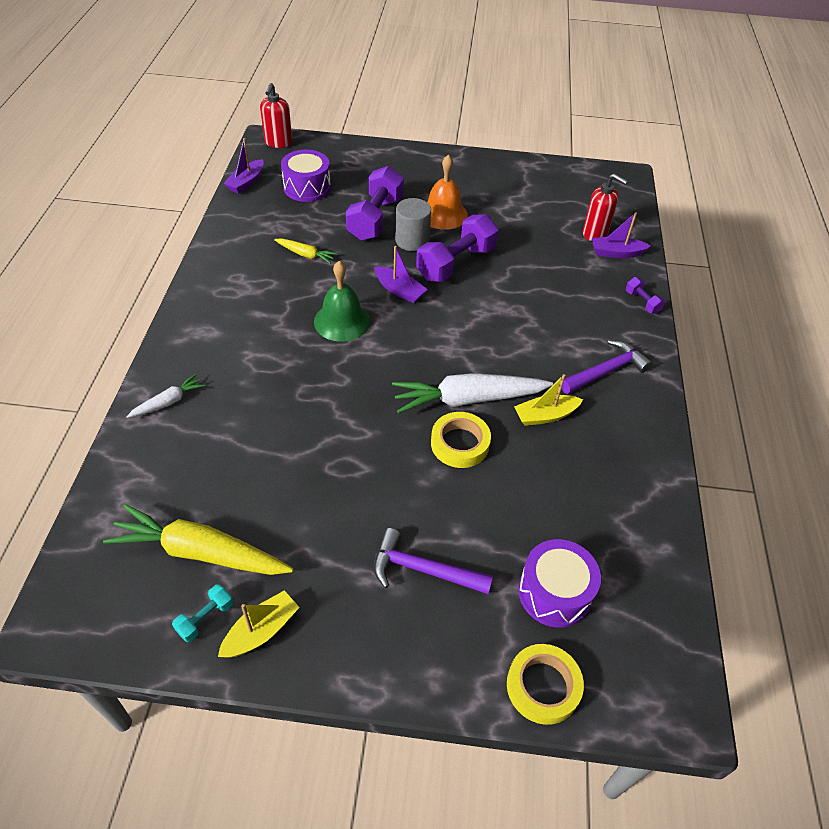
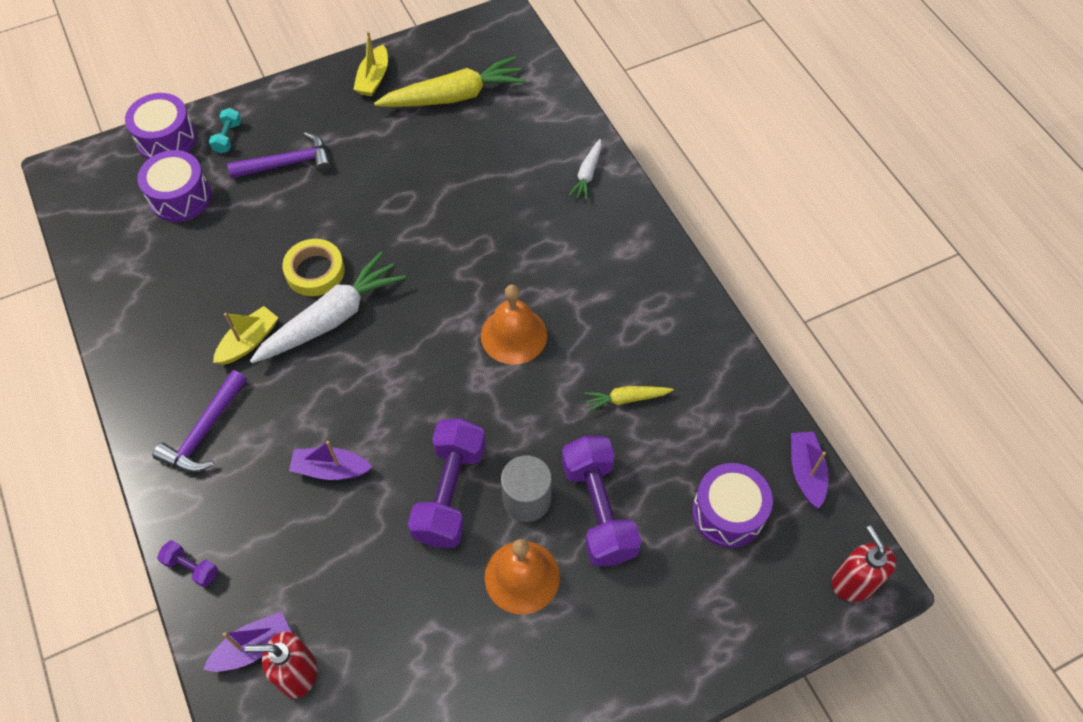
camera: 150 degrees right, 10 degrees up
(205, 618) = (415, 67): turquoise dumbbell -> turquoise dumbbell (228, 137)
(342, 321) = (514, 335): green bell -> orange bell
(399, 290) = (486, 410): purple boat -> purple boat (331, 469)
(543, 686) = (167, 139): yellow tape -> purple drum

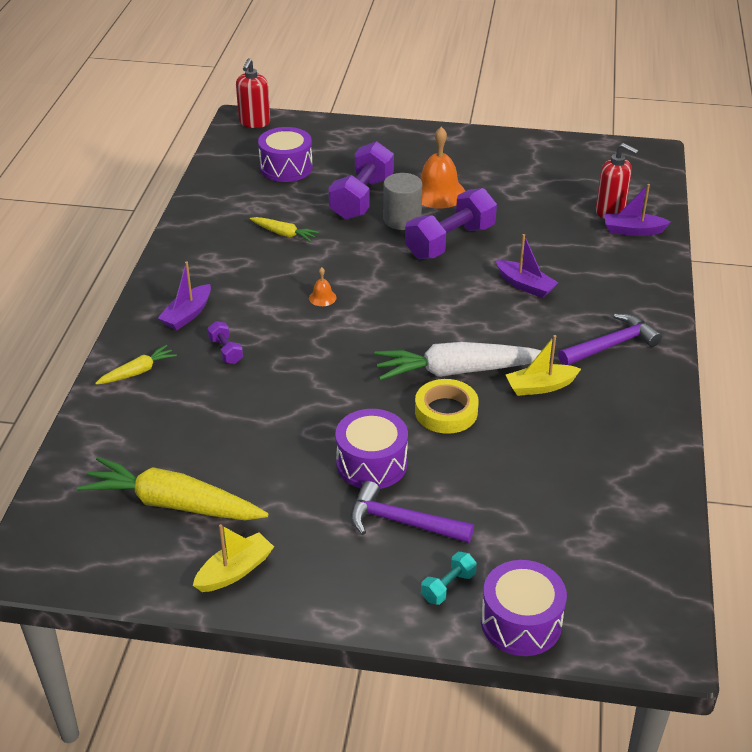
camera: 145 degrees left, 20 degrees down
(180, 197) = (538, 544): purple drum -> purple drum (371, 463)
(191, 567) = (658, 279): purple dumbbell -> purple dumbbell (226, 351)
(514, 335) = (322, 297): orange bell -> orange bell, size x0.45
(587, 174) = (137, 372): white carrot -> yellow carrot
(806, 472) = (219, 163): purple boat -> purple boat (187, 314)

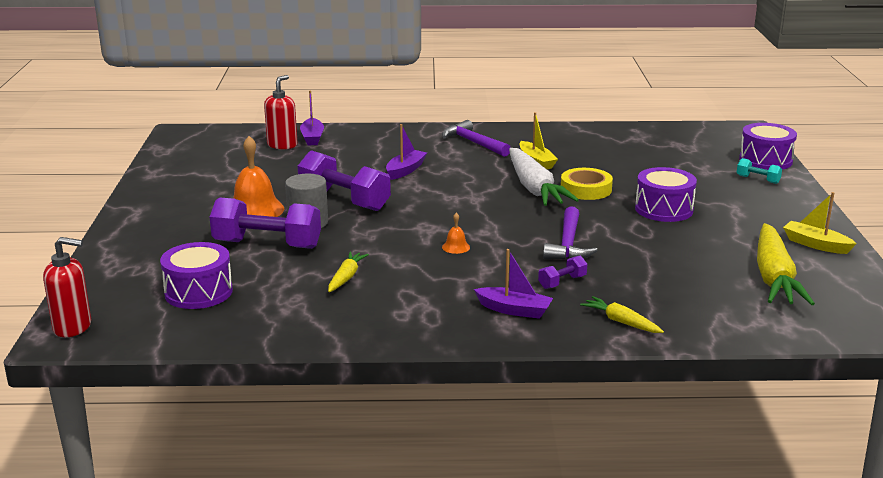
camera: 100 degrees left, 15 degrees down
(402, 522) = (714, 196): purple hammer -> purple hammer (568, 244)

